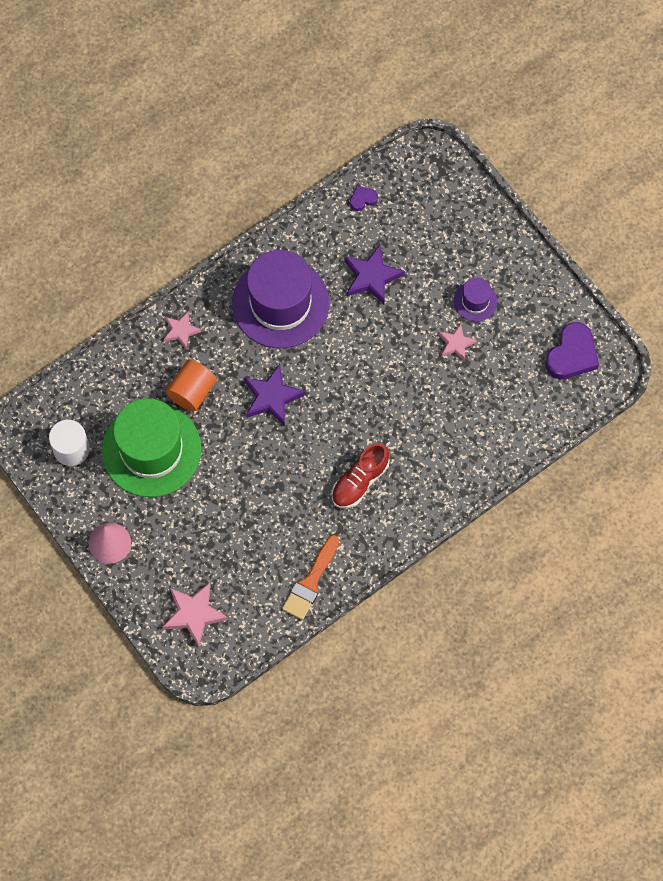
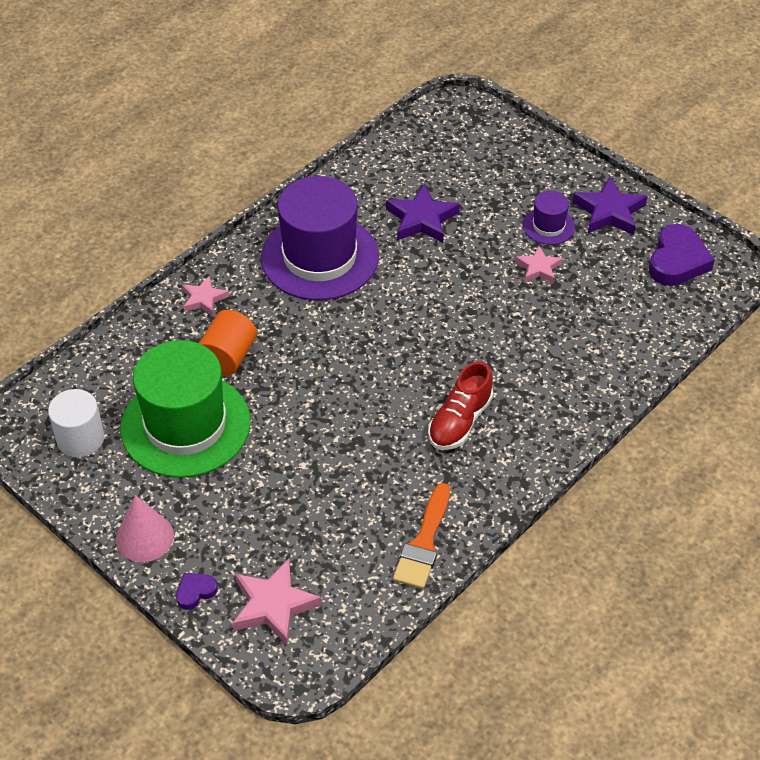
camera: 10 degrees left, 20 degrees down
(272, 397) = (328, 349): purple star -> purple star (609, 212)
(362, 199) = (393, 152): purple heart -> purple heart (195, 592)

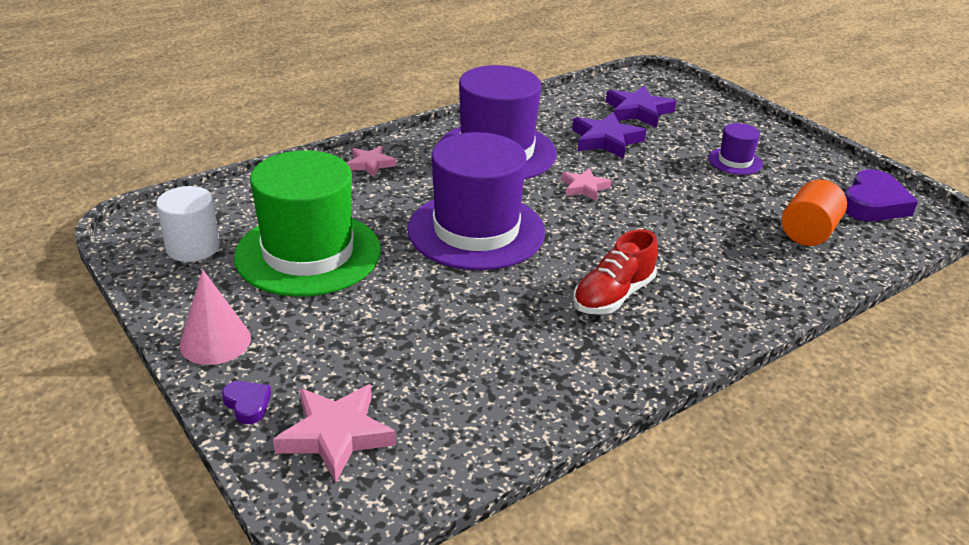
camera: 10 degrees right, 15 degrees down
(195, 592) = (247, 404): purple heart -> purple heart turned 75 degrees clockwise
(228, 357) = (376, 208): orange cylinder -> orange cylinder (808, 233)
(326, 367) = (476, 230): none -> purple hat
(424, 543) = (544, 402): orange brush -> none
(538, 268) = (721, 189): pink star -> pink star (584, 188)
(609, 212) = (799, 160): purple star -> purple star (638, 111)

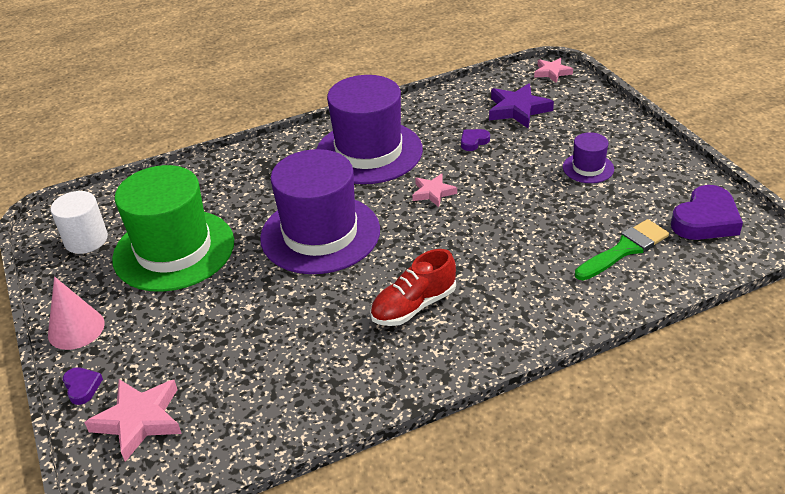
camera: 15 degrees right, 5 degrees up
(370, 164) = (255, 162): pink star -> pink star (552, 72)
(605, 140) = (473, 142): purple star -> purple heart
(808, 233) = (624, 249): orange cylinder -> green brush

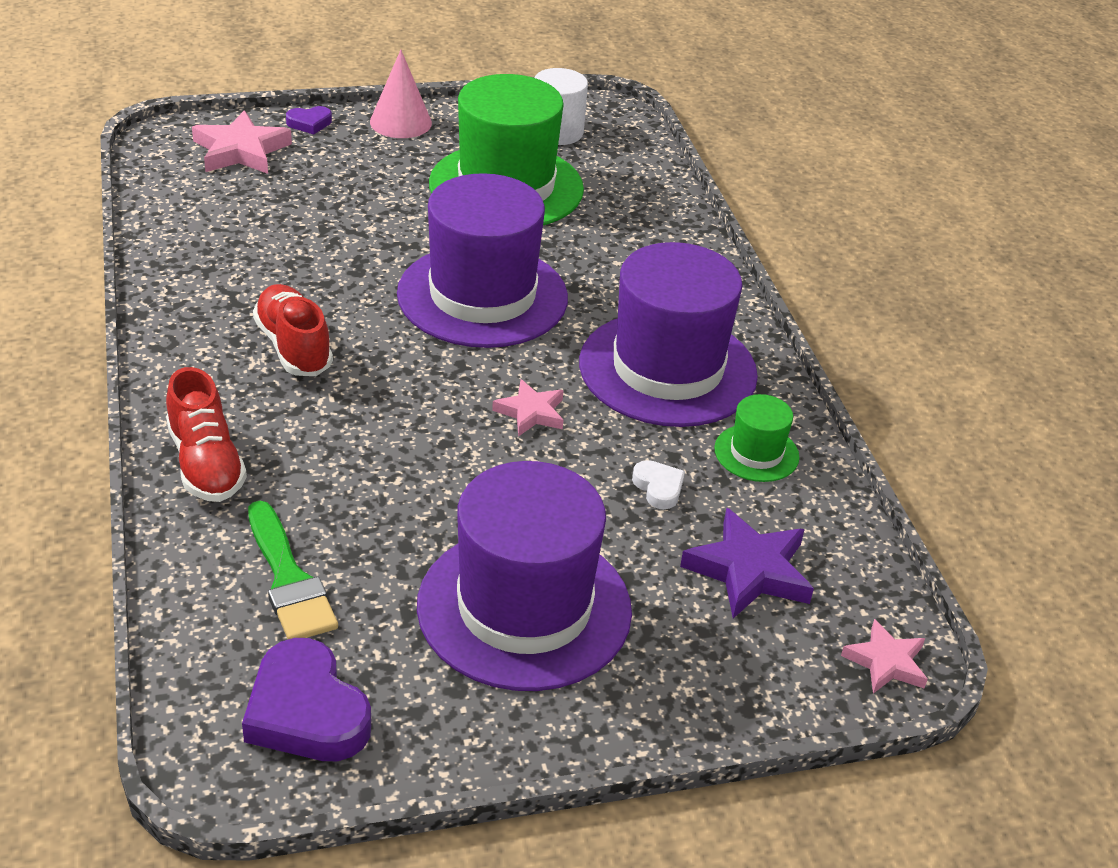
camera: 95 degrees right, 0 degrees up
(429, 116) = (756, 453): none -> green hat
(473, 142) = (658, 487): purple heart -> white heart
(553, 311) = (206, 463): none -> red shoe
(588, 168) = (524, 608): purple hat -> purple hat, size x2.23

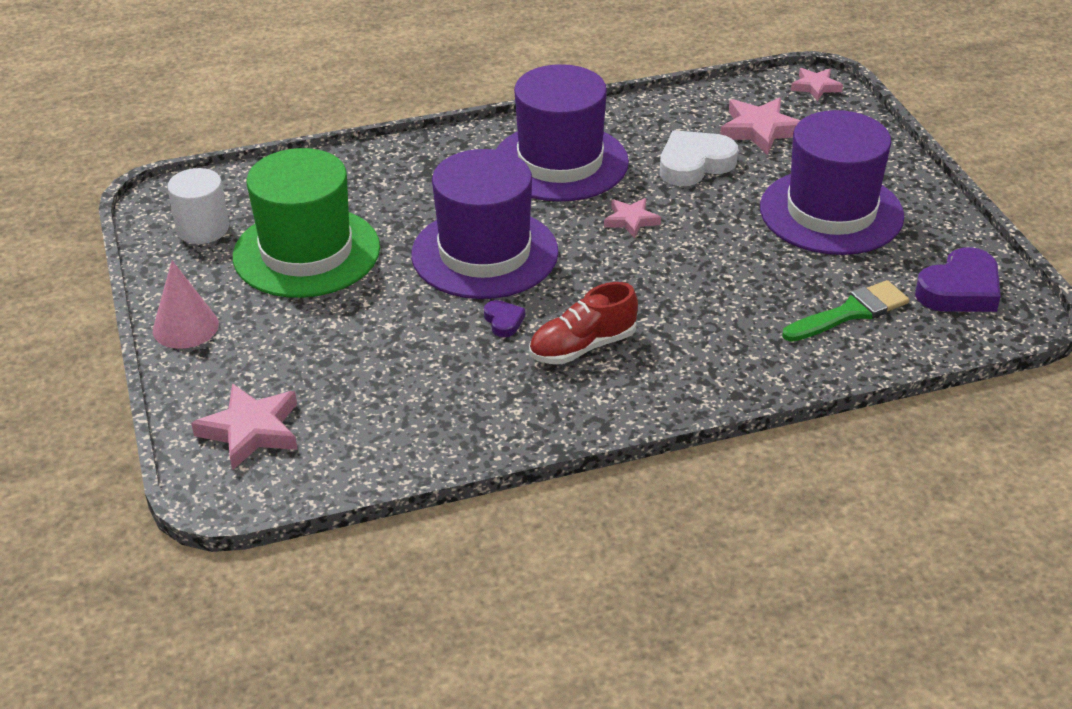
camera: 90 degrees left, 0 degrees up
(206, 463) = (746, 371): red shoe -> none
(309, 123) = (189, 389): purple heart -> purple heart (503, 321)
(658, 487) = (694, 164): white heart -> white heart, size x2.01
(749, 570) = (760, 130): purple star -> pink star
(756, 453) = (644, 126): green hat -> none

